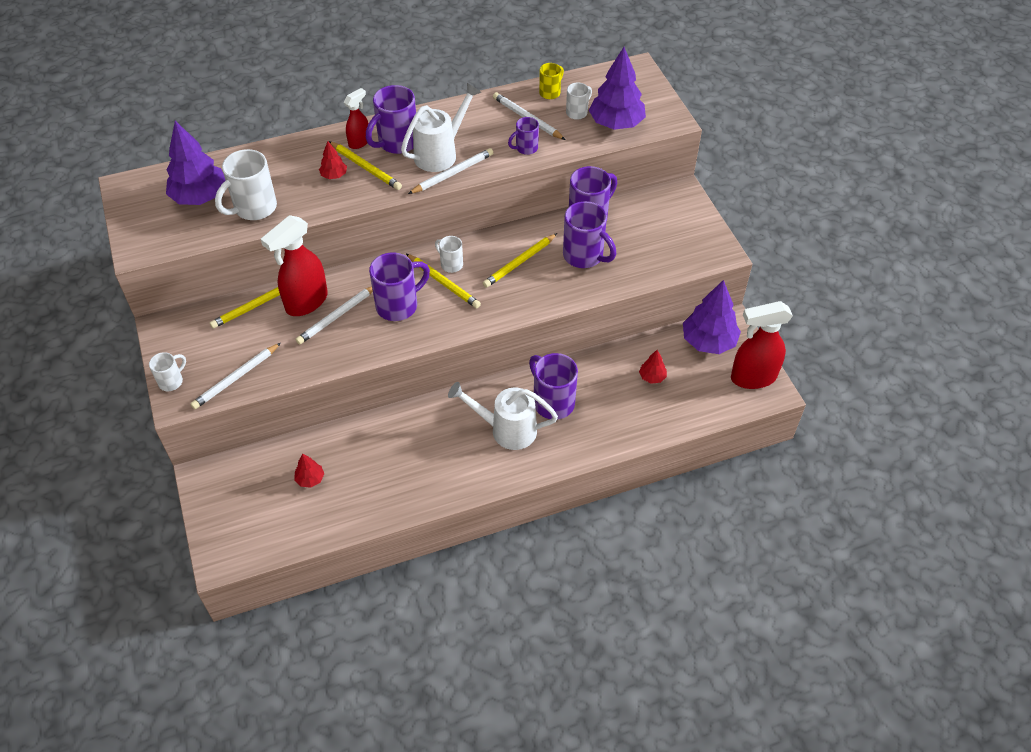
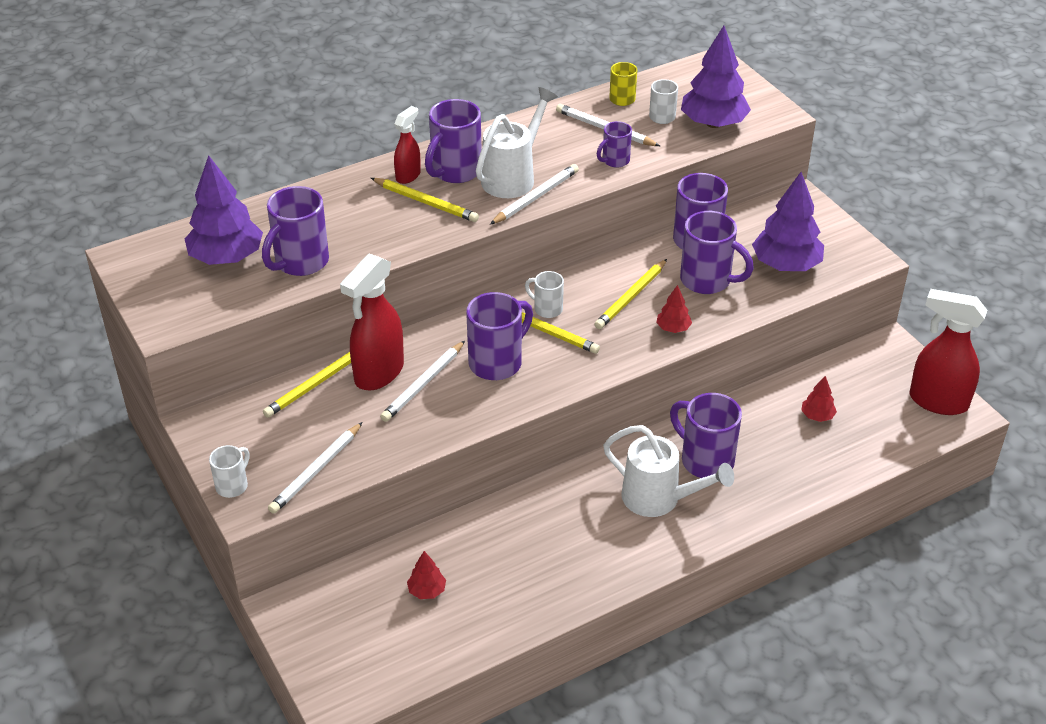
camera: 10 degrees left, 10 degrees down
(254, 208) = (300, 262): white mug -> purple mug
(334, 175) = (389, 215): red tree -> red tree (673, 328)
(506, 429) = (659, 499): white watering can -> white watering can turned 150 degrees counterclockwise
(708, 341) = (871, 368): purple tree -> purple tree (786, 265)
(752, 378) = (937, 401): red spray bottle -> red spray bottle turned 45 degrees clockwise

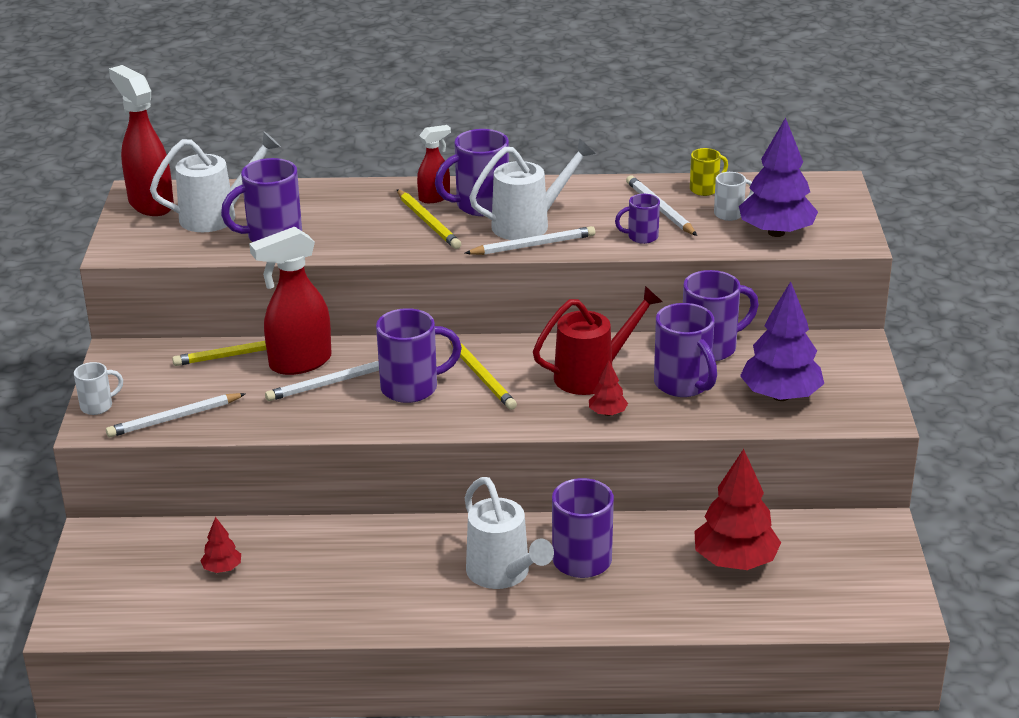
camera: 30 degrees right, 10 degrees down
(227, 257) = (217, 216): purple tree -> white watering can
(547, 309) = (501, 360): white mug -> none
(631, 297) = (592, 375): yellow pencil -> red watering can
(817, 416) = (735, 561): red tree -> red tree, size x2.11
(937, 401) = (882, 593): red spray bottle -> red spray bottle (150, 204)

